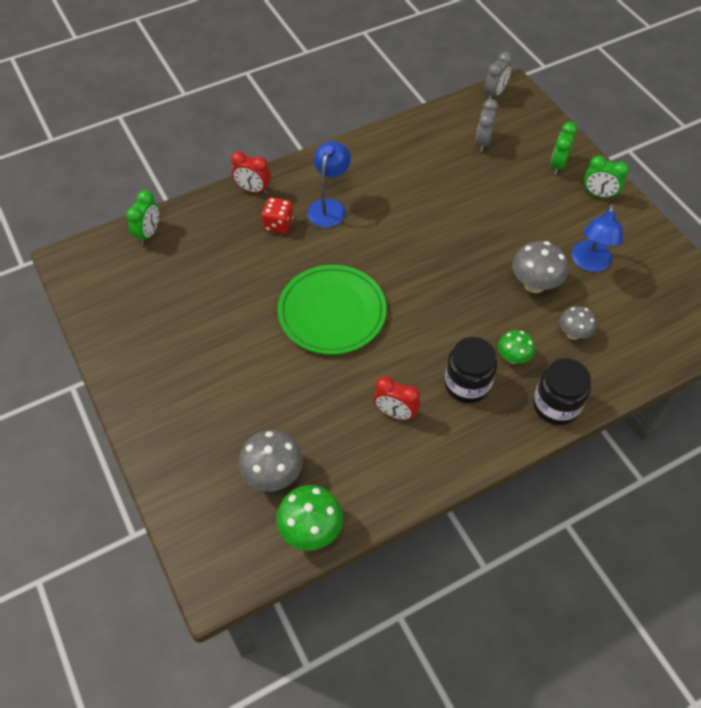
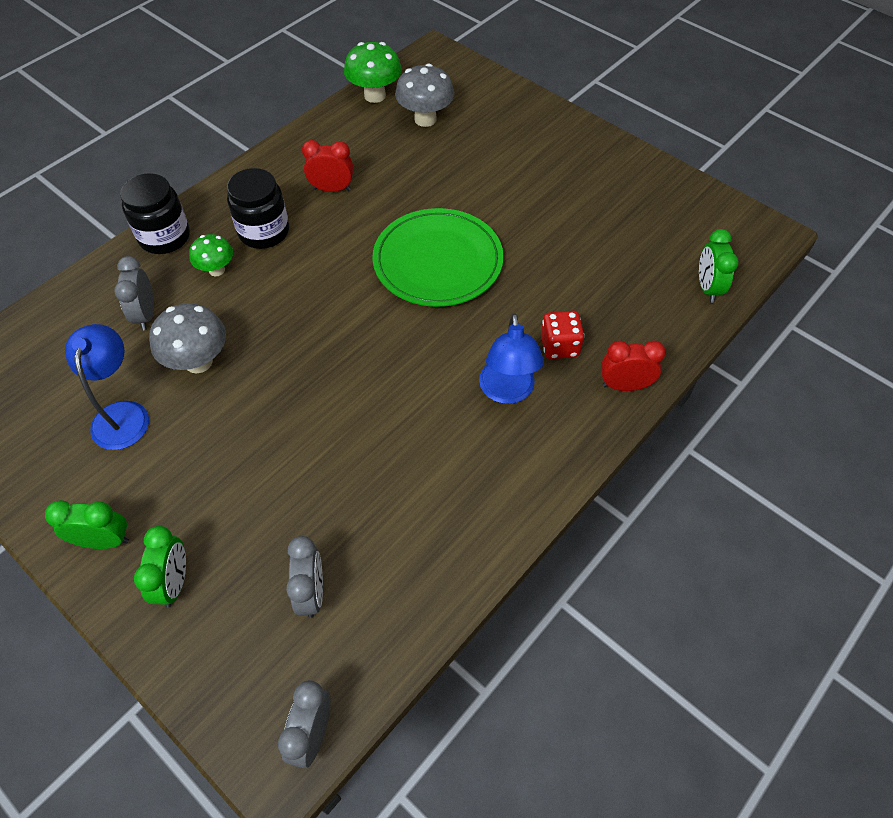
camera: 160 degrees right, 0 degrees up
(573, 333) = (146, 315): grey mushroom -> grey clock

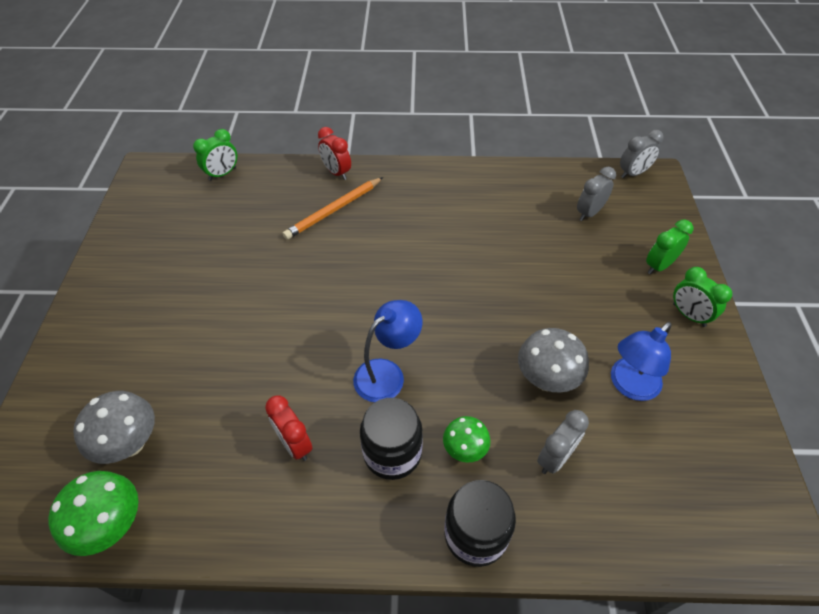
camera: 130 degrees left, 5 degrees down
(438, 261) = (316, 310): green plate -> none
(507, 392) = (391, 213): blue lamp -> blue lamp (387, 374)
(559, 346) = (334, 210): red dice -> orange pencil

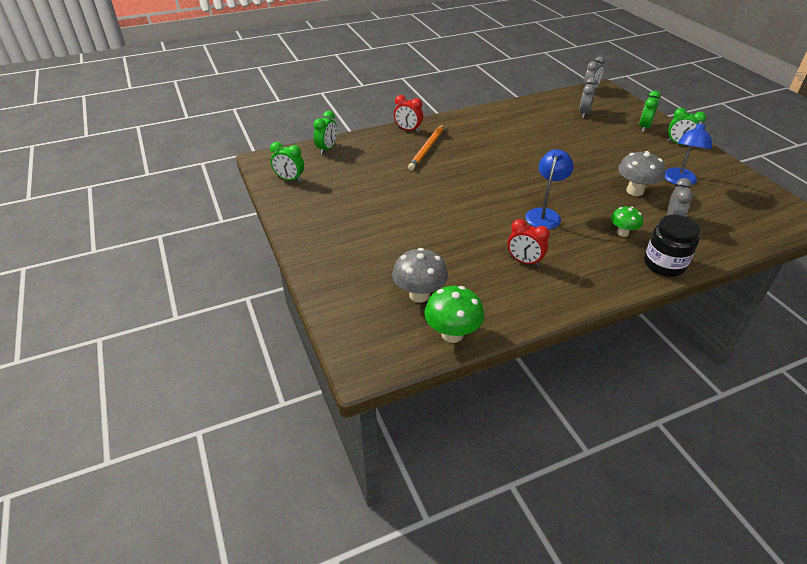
camera: 25 degrees left, 10 degrees down
(147, 207) = (289, 179): none -> green clock
(392, 453) = (585, 247): black jar -> none

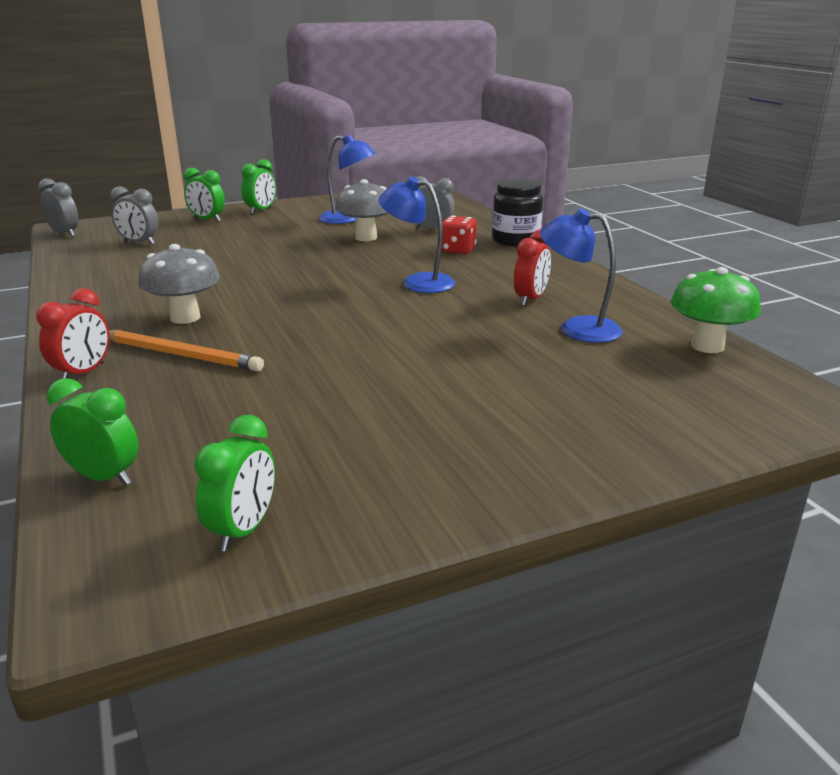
camera: 90 degrees left, 15 degrees down
(419, 295) = (637, 366): grey mushroom -> grey mushroom (185, 318)
(475, 277) = (577, 328): none -> blue lamp
(622, 233) = (457, 250): green mushroom -> red dice

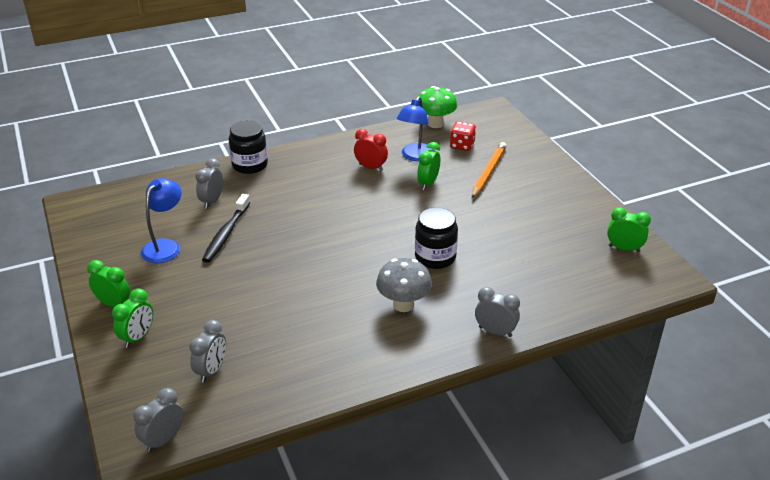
camera: 90 degrees left, 10 degrees up
(83, 373) = (495, 331): red clock -> grey clock
(104, 477) = (600, 295): green clock -> green clock (428, 183)
(180, 355) = (464, 295): orange pencil -> orange pencil (488, 172)
(283, 338) = (435, 257): none -> black jar
(366, 237) = (226, 234): grey mushroom -> black toothbrush
(418, 282) = (337, 208): blue lamp -> none
(457, 250) = (269, 190): red dice -> red dice (462, 145)

